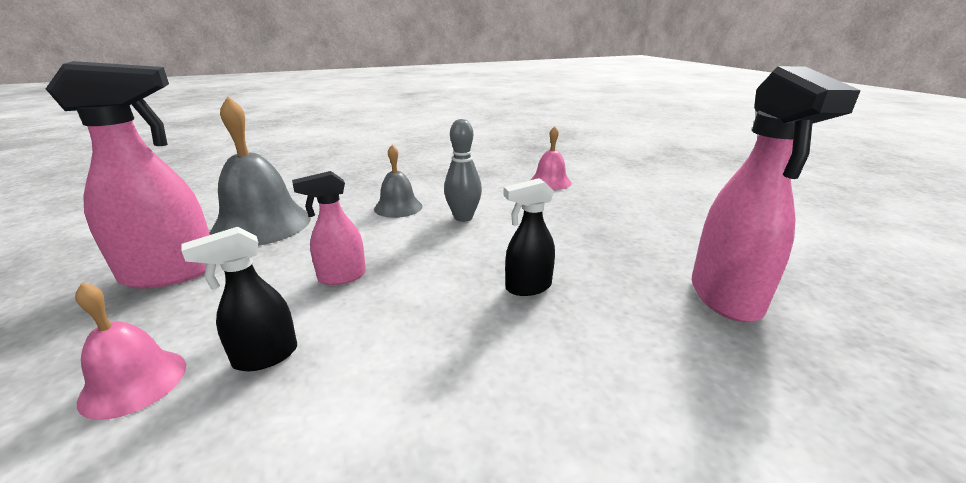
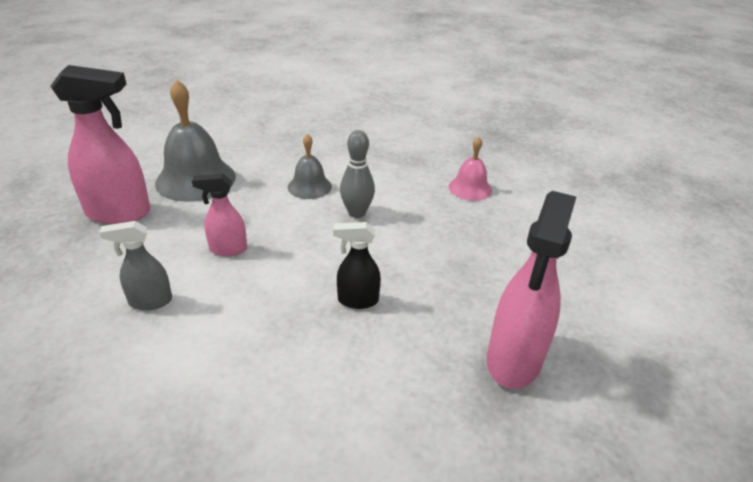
camera: 20 degrees right, 10 degrees up
(134, 382) = (74, 295): pink bell -> none
(265, 357) = (150, 301): black spray bottle -> grey spray bottle

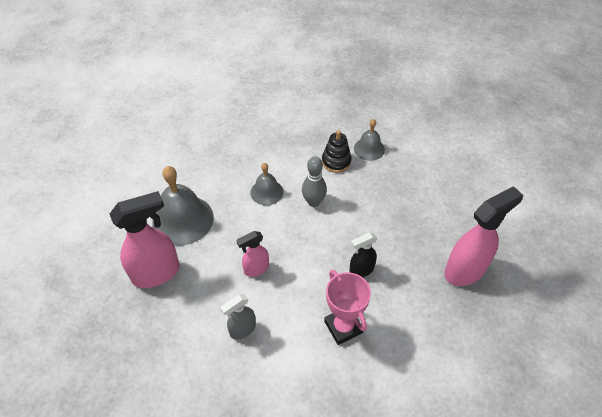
camera: 25 degrees left, 15 degrees up
(276, 353) = (343, 327): none -> pink trophy
(417, 186) = (336, 161): none -> black stacking toy
(470, 188) = (369, 149): pink bell -> grey bell
(513, 360) = (465, 270): pink spray bottle -> pink spray bottle turned 120 degrees counterclockwise

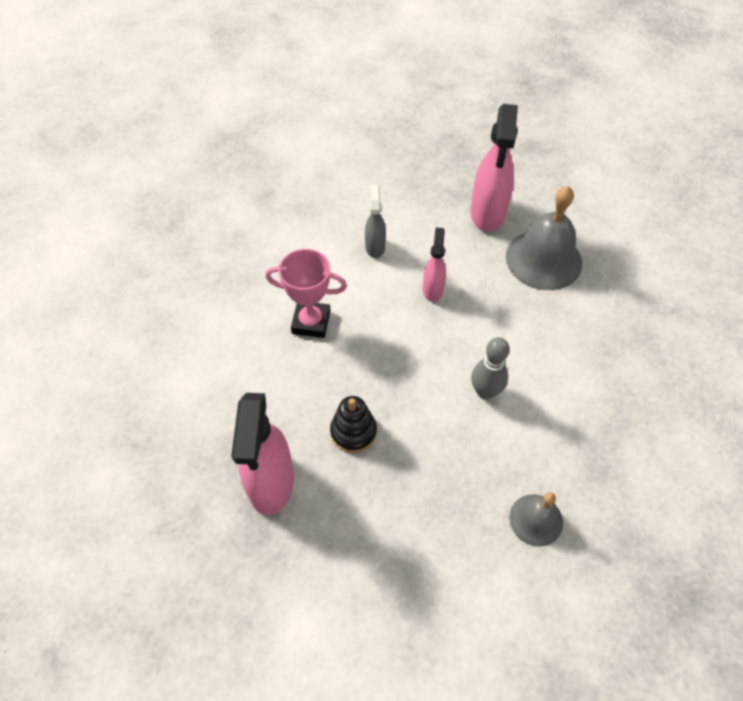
camera: 125 degrees right, 5 degrees up
(266, 192) = (534, 353): grey bell -> none
(336, 161) = (537, 460): black stacking toy -> black stacking toy (353, 432)
(361, 270) = (358, 378): black spray bottle -> none

